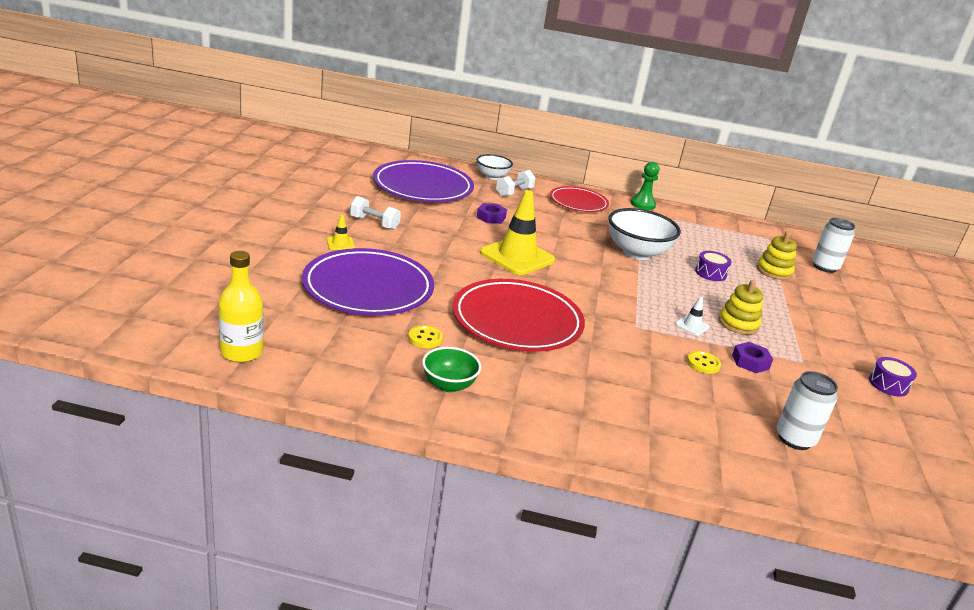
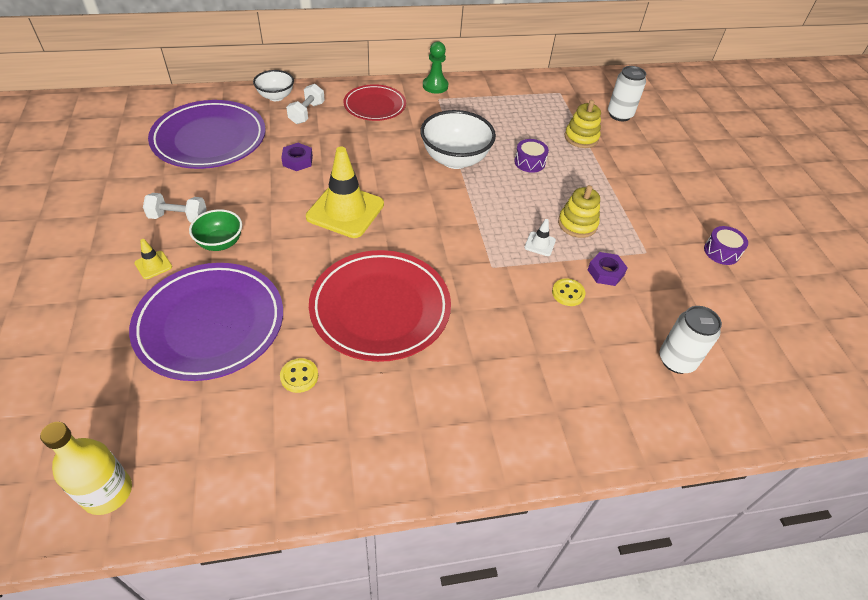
camera: 20 degrees left, 20 degrees up
(448, 385) = (349, 436): green bowl -> green bowl (220, 243)

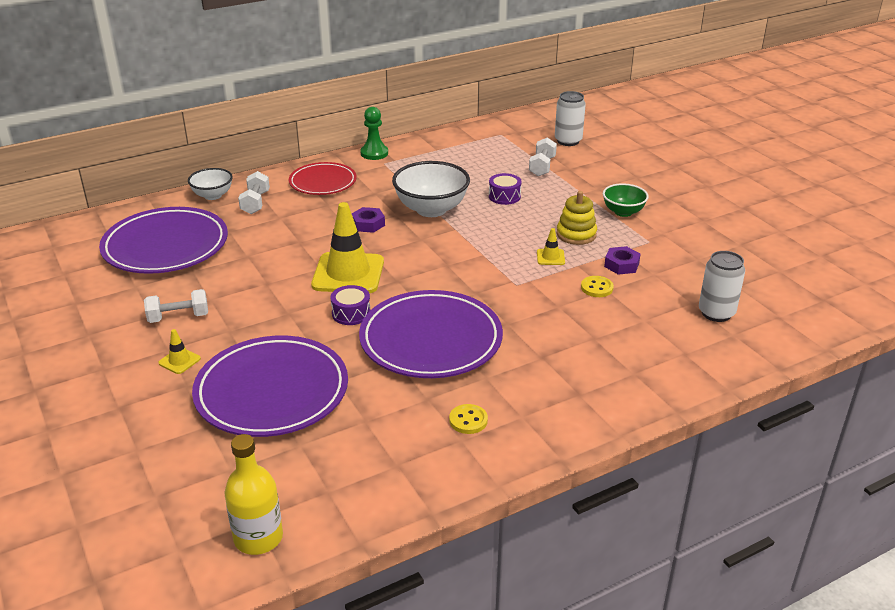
camera: 15 degrees left, 15 degrees down
(220, 243) = (237, 327): green bowl -> green bowl (623, 212)
(297, 161) = (272, 244): purple nut -> purple nut (368, 224)
(299, 376) = (386, 408): yellow button -> yellow button (468, 420)
(380, 308) = (431, 340): red plate -> purple plate
(540, 244) = (550, 257): white traffic cone -> yellow traffic cone
(581, 138) = (542, 167): yellow stacking toy -> white dumbbell
(721, 252) = (714, 226): purple drum -> purple drum (351, 313)

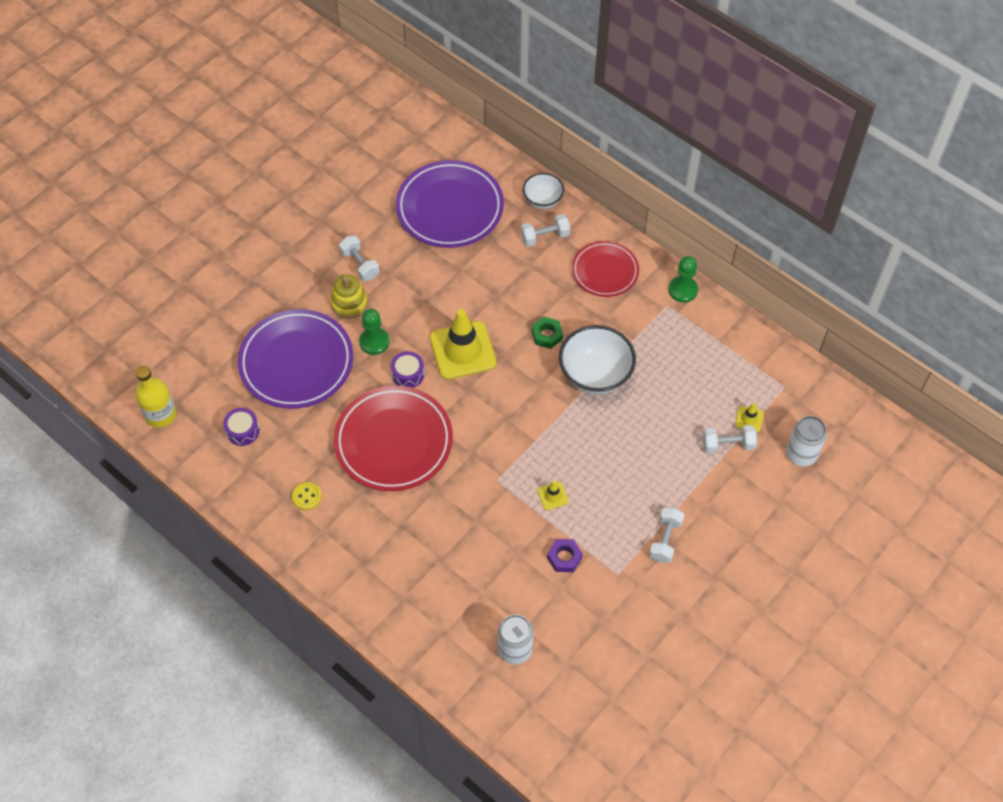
camera: 70 degrees right, 25 degrees up
(179, 361) = (310, 291): yellow traffic cone -> yellow traffic cone (749, 419)
(291, 328) = (374, 342): none -> green pawn
(368, 224) = (547, 335): purple nut -> green nut
(431, 340) = (393, 441): purple plate -> red plate
(504, 196) = (648, 428): purple drum -> purple drum (242, 431)
(576, 234) = (603, 508): yellow stacking toy -> yellow stacking toy (349, 303)
(597, 288) = (517, 545): yellow button -> none
(623, 212) = (665, 540): green bowl -> white dumbbell

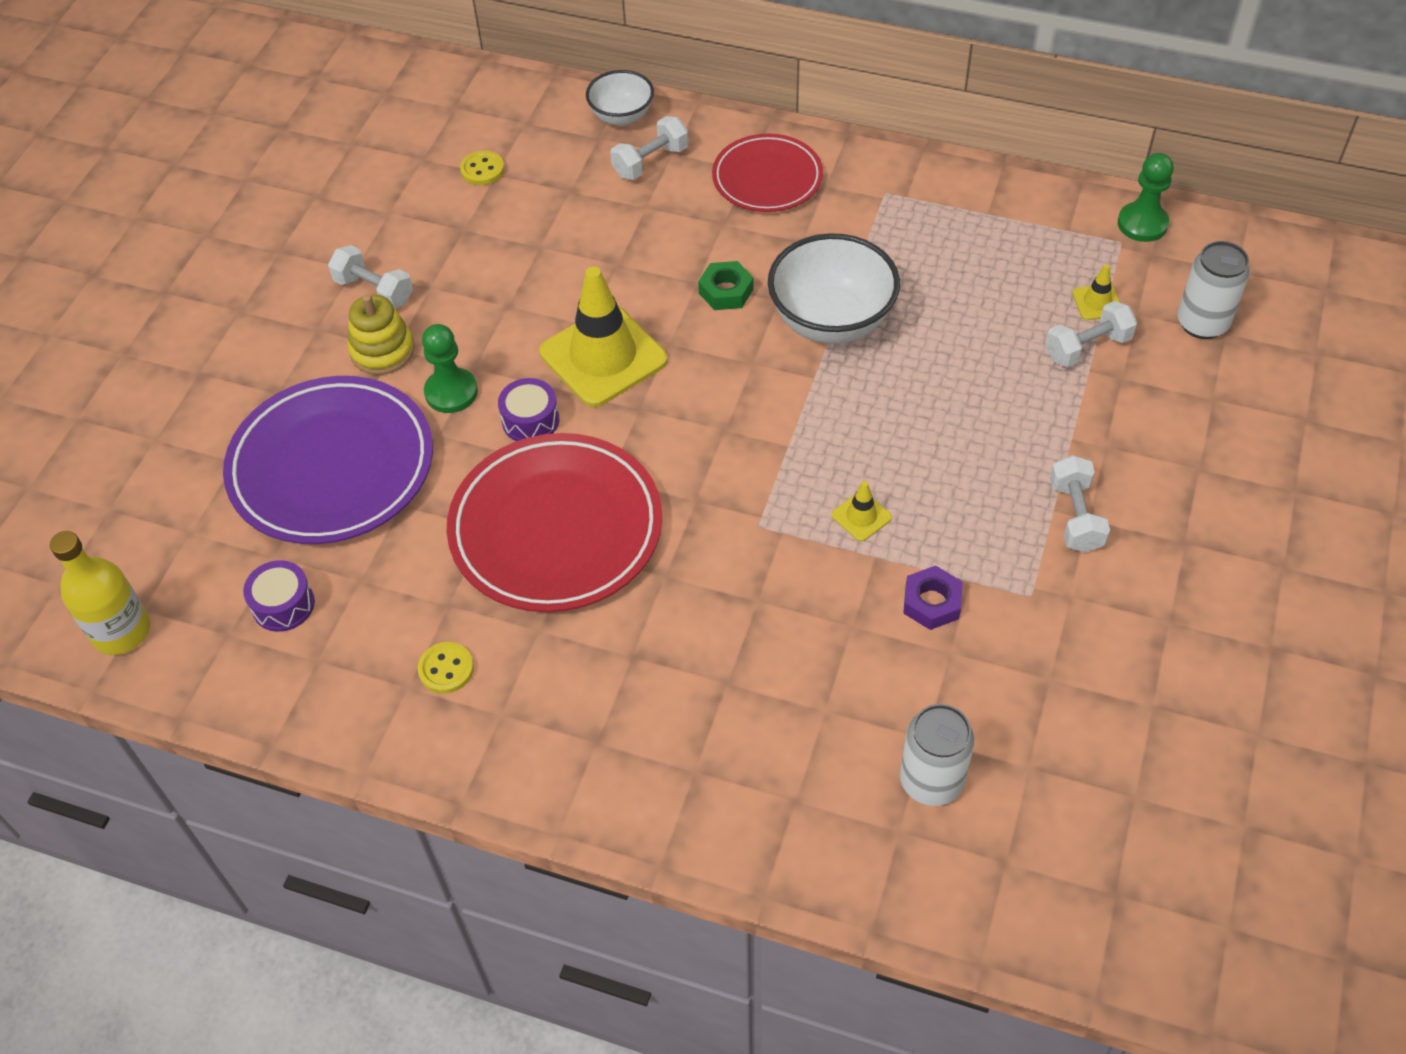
camera: 20 degrees left, 5 degrees down
(450, 208) = (482, 170): purple plate -> yellow button
(683, 290) = (897, 165): green pawn -> green pawn (1142, 224)

